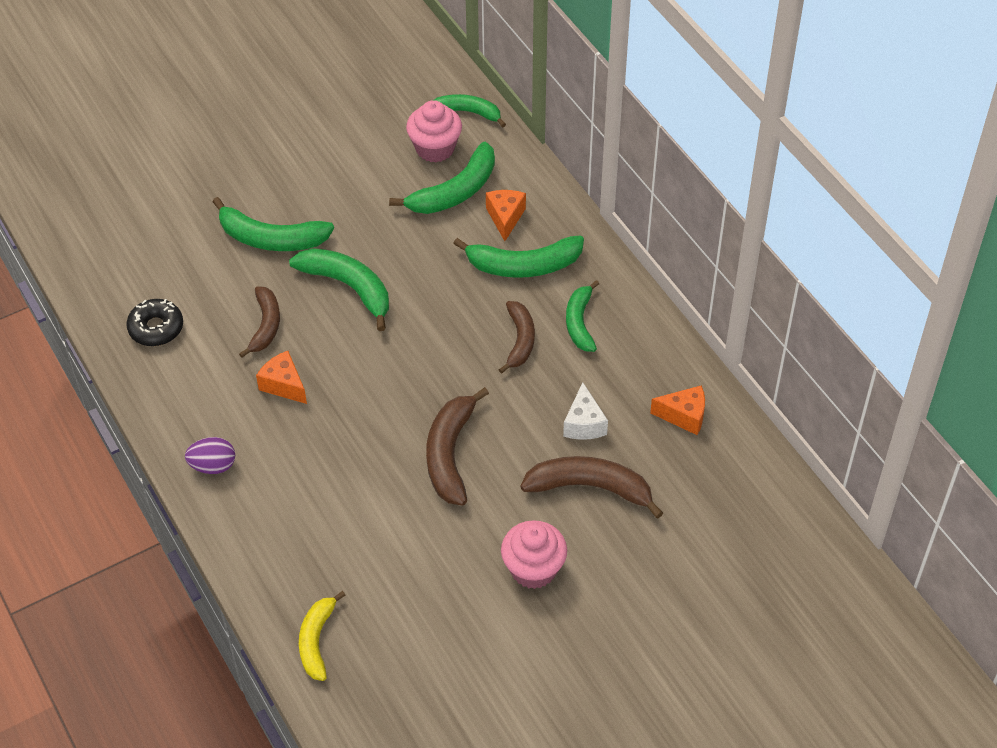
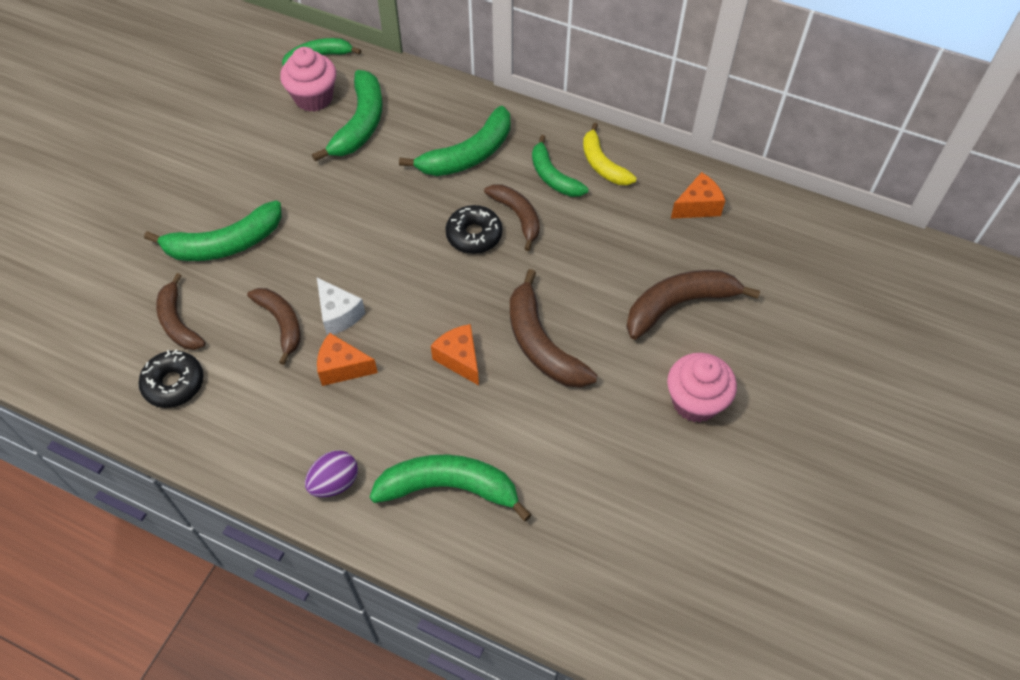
camera: 35 degrees left, 5 degrees up
(192, 282) = (178, 322): none -> brown banana
(316, 640) = (568, 589): yellow banana -> yellow banana (602, 164)
(349, 287) = (332, 249): green banana -> green banana (449, 487)
(470, 336) = (474, 235): none -> black donut
(505, 218) = (420, 124): orange cheese -> orange cheese (459, 359)
(584, 424) = (627, 256): white cheese -> white cheese (338, 314)

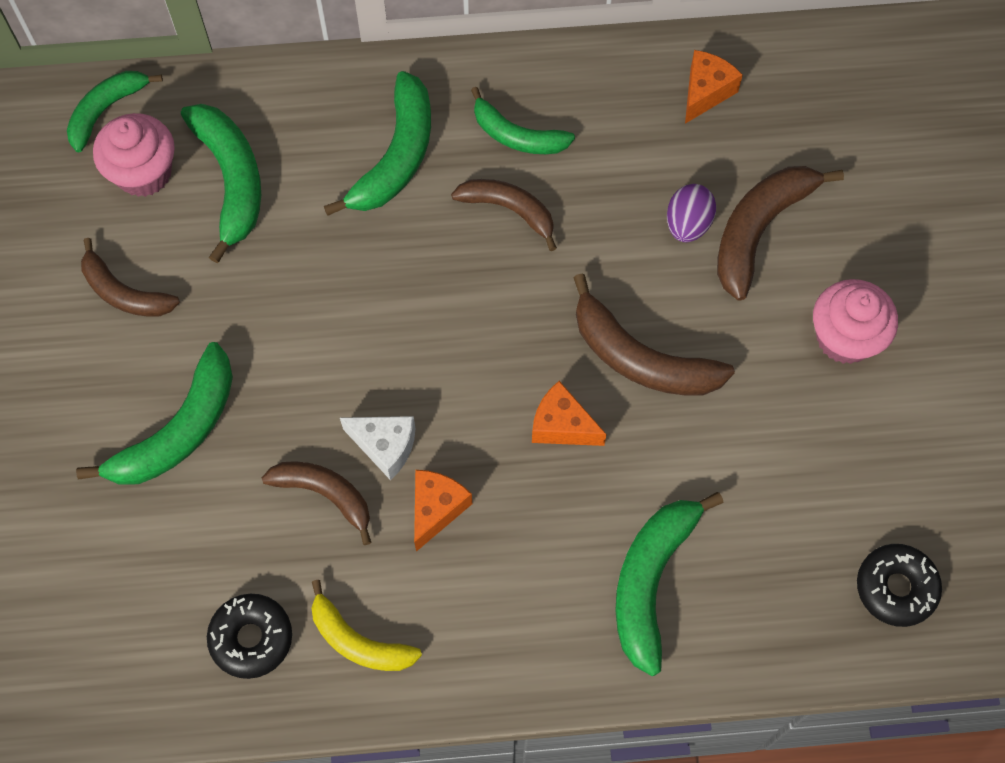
camera: 30 degrees left, 10 degrees up
(178, 322) = (197, 561): brown banana -> brown banana (124, 292)
(334, 482) = (523, 647): purple egg -> purple egg (687, 224)
(342, 368) = (436, 509): orange cheese -> orange cheese turned 135 degrees clockwise
(449, 487) = (651, 580): green banana -> green banana turned 45 degrees counterclockwise
(474, 235) = (474, 261): black donut -> black donut (896, 588)
(602, 164) = (564, 90): yellow banana -> yellow banana (358, 641)

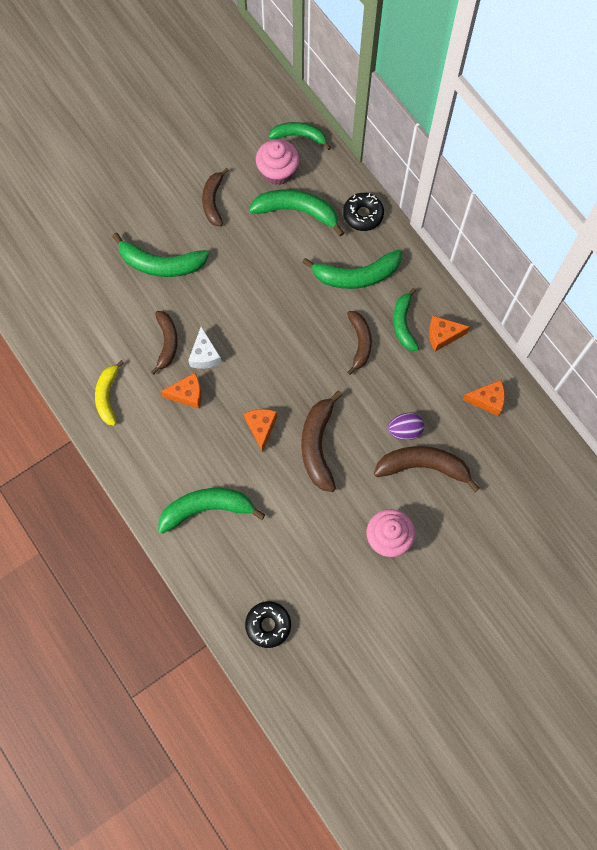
camera: 60 degrees right, 5 degrees up
(231, 181) = (297, 211): green banana -> green banana turned 120 degrees counterclockwise
(251, 638) = (84, 351): black donut -> black donut (363, 215)
(569, 95) = (442, 335): none -> orange cheese

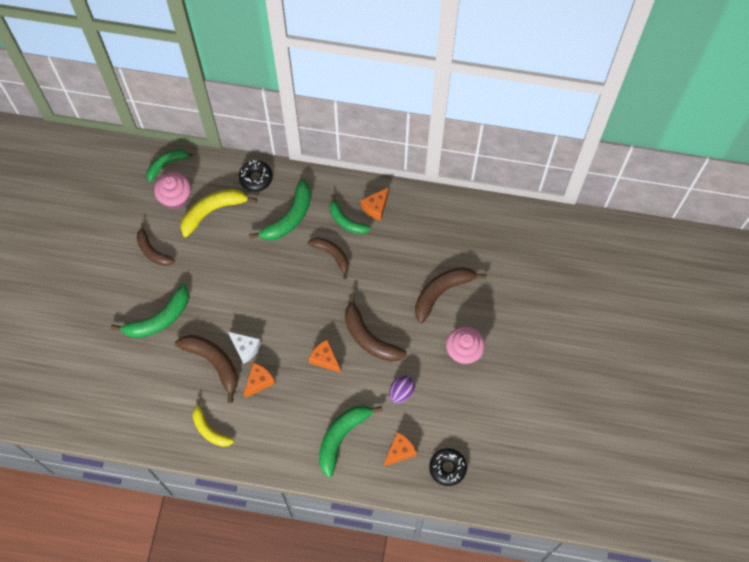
camera: 45 degrees left, 5 degrees down
(167, 343) = (213, 363): brown banana -> brown banana, size x1.50
(297, 211) = (213, 211): green banana -> yellow banana
(405, 430) = (410, 281): purple egg -> purple egg (401, 392)
(487, 400) = (439, 221): orange cheese -> orange cheese (399, 451)

